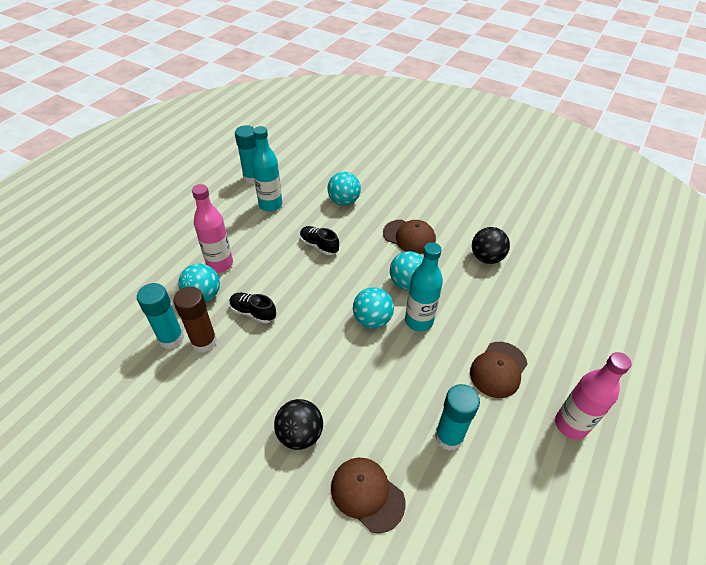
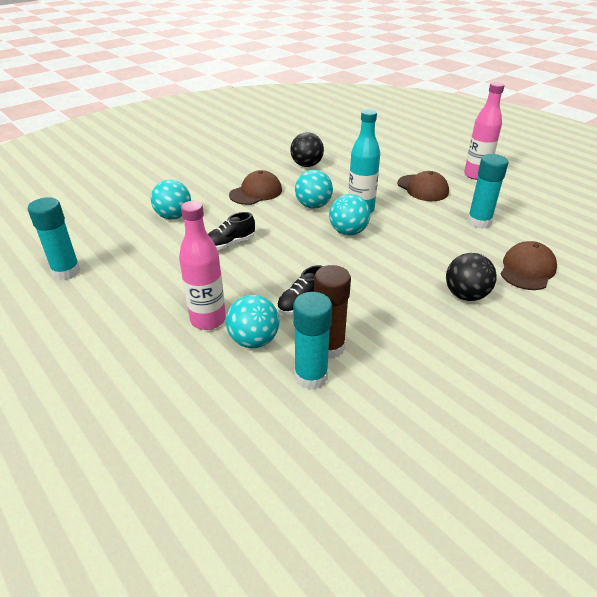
camera: 70 degrees left, 10 degrees down
(270, 205) = (133, 265): turquoise bottle -> none
(367, 494) = (527, 269): brown cap -> brown cap turned 150 degrees clockwise

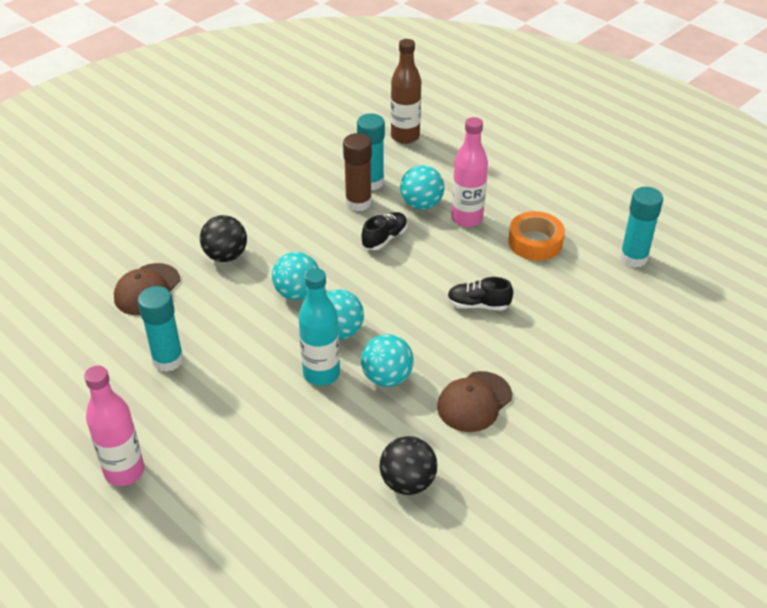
camera: 175 degrees right, 5 degrees up
(149, 291) = (535, 242): none -> orange tape
(173, 216) = (567, 345): turquoise ball -> turquoise ball (297, 293)
(230, 243) = (478, 305): black shoe -> black shoe turned 135 degrees counterclockwise
(249, 462) = (405, 136): none -> brown bottle
(422, 188) = (223, 429): brown cap -> none

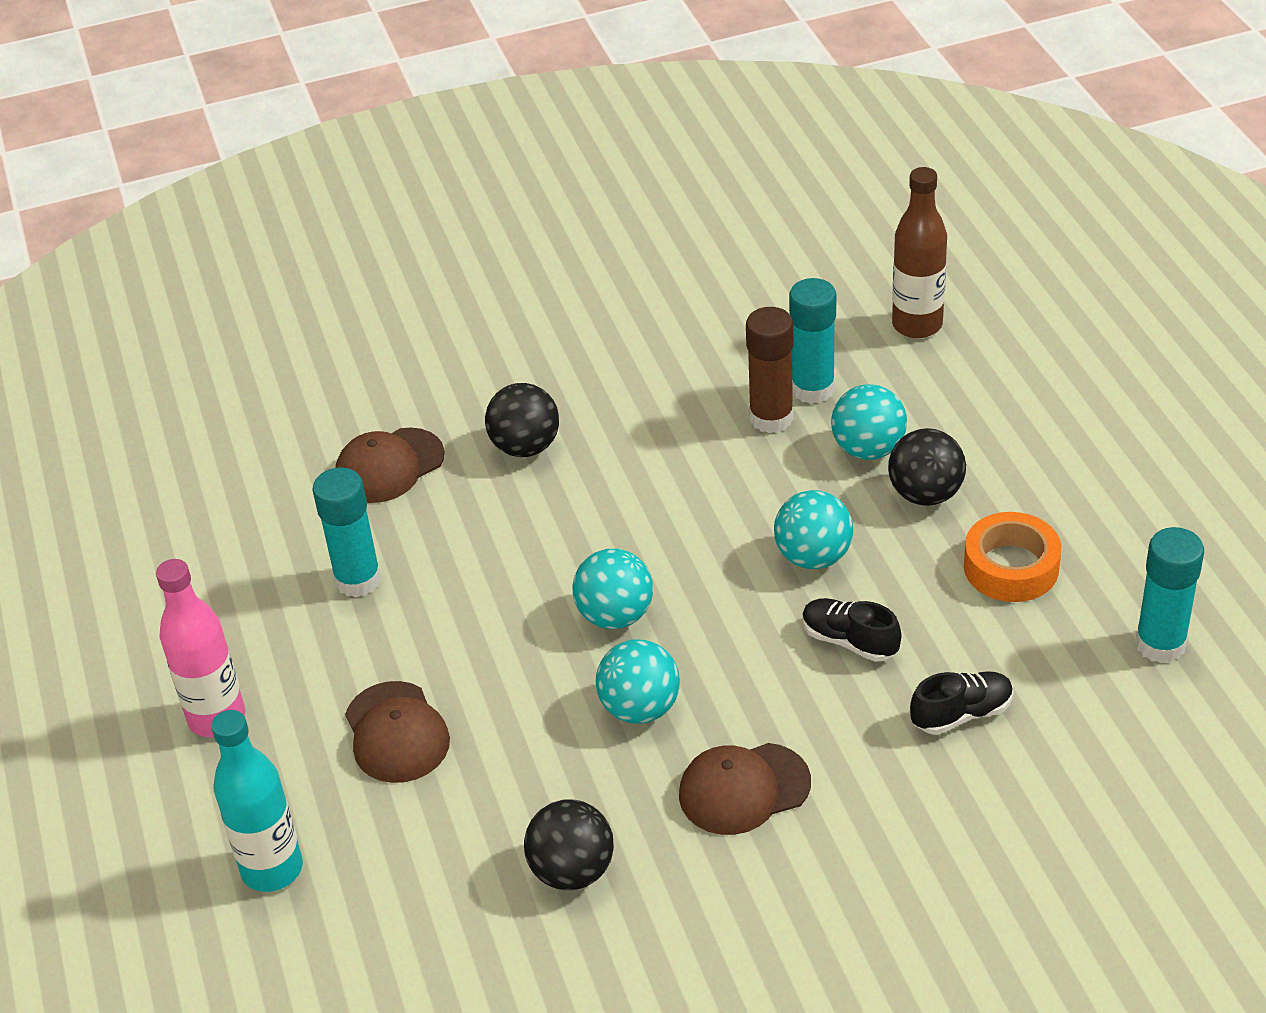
camera: 30 degrees right, 0 degrees up
(249, 440) = (396, 733): none -> brown cap
(297, 293) = (591, 537): turquoise ball -> turquoise ball (813, 557)
(321, 374) = (551, 670): turquoise bottle -> turquoise bottle (272, 869)
(384, 238) = (774, 489): black shoe -> black shoe (962, 714)
(467, 219) = (925, 494): pink bottle -> black ball

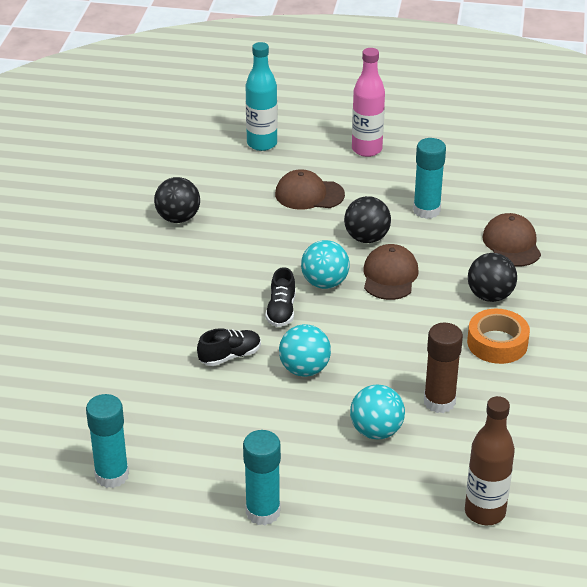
camera: 115 degrees right, 5 degrees down
(640, 708) = (253, 269): turquoise ball -> none
(744, 789) = (171, 283): brown cap -> brown cap (390, 276)
(813, 389) = (453, 431): turquoise glue stick -> turquoise glue stick (263, 512)
(925, 494) = (316, 437): black ball -> black ball (366, 238)
(962, 714) = (143, 374): black shoe -> black shoe (281, 311)
(1011, 567) = (225, 444): orange tape -> orange tape (497, 343)

